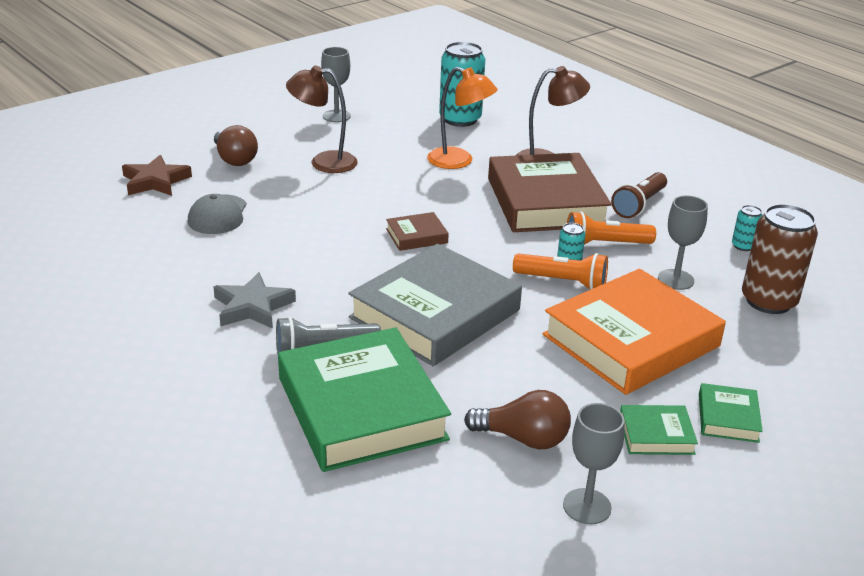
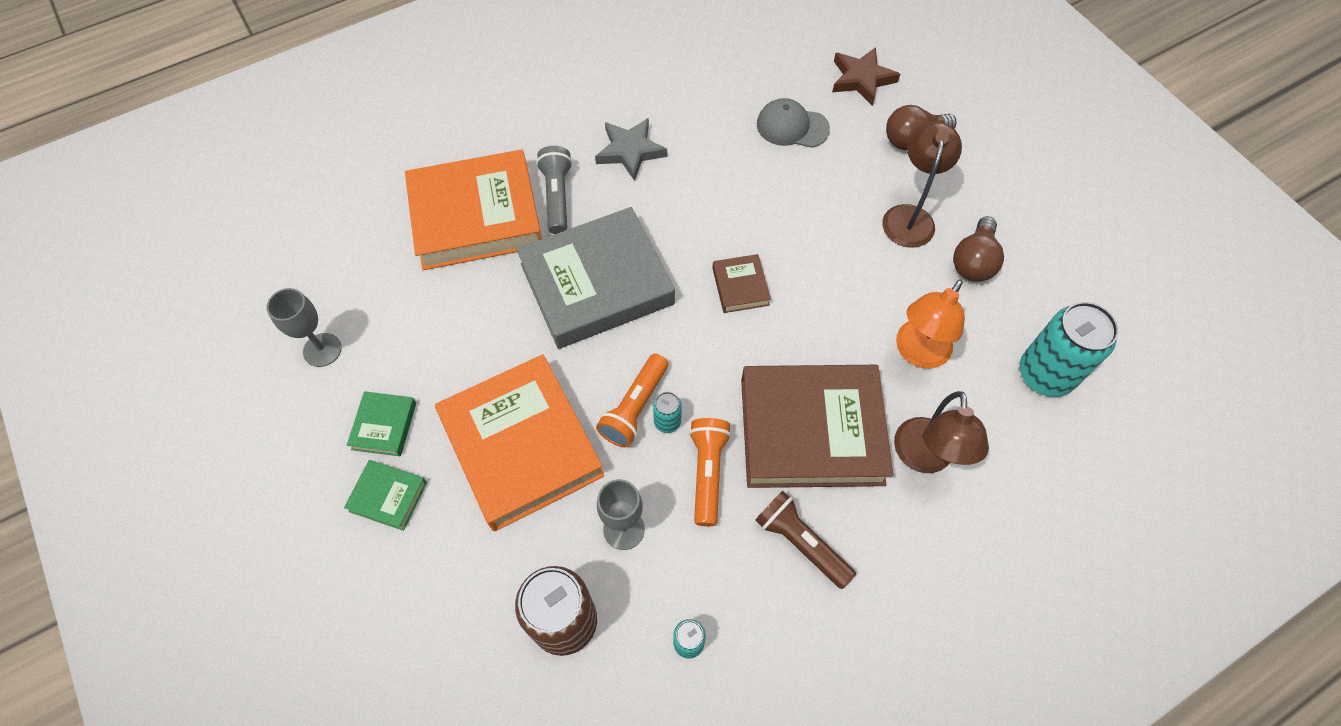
camera: 100 degrees right, 30 degrees up
(336, 116) = (1037, 236): grey goblet -> none
(361, 408) = (476, 217): green book -> orange book
(435, 314) = (597, 284): grey book -> grey book turned 75 degrees counterclockwise
(523, 438) = (410, 322): brown light bulb -> brown light bulb (973, 261)

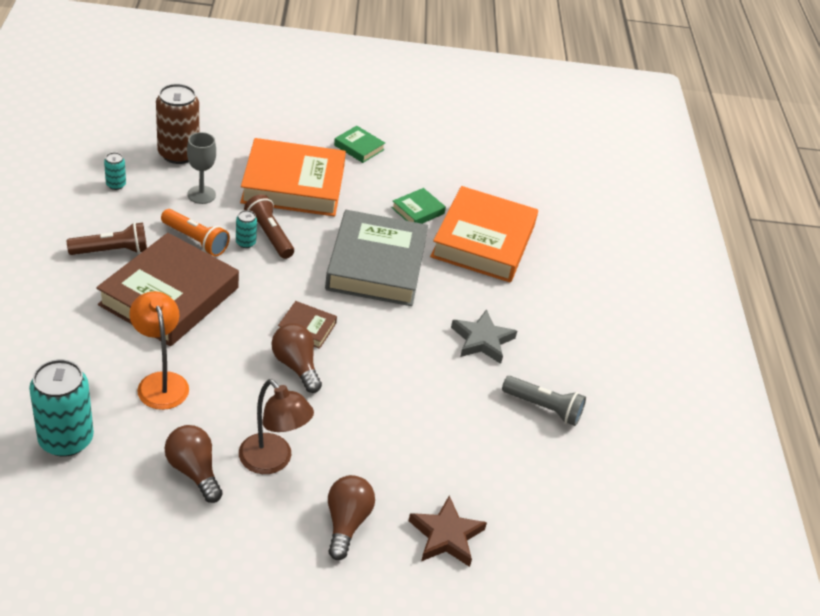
camera: 115 degrees right, 20 degrees down
(322, 350) = (433, 147): grey goblet -> none
(388, 497) = (314, 132): green book -> green book (418, 211)
(557, 197) = (468, 283): grey flashlight -> grey flashlight (543, 408)
(635, 407) = (269, 235): orange flashlight -> brown flashlight
(792, 126) = (429, 449): grey cap -> none
(795, 265) = (296, 366): none -> brown light bulb
(924, 458) = (91, 334): brown lamp -> none

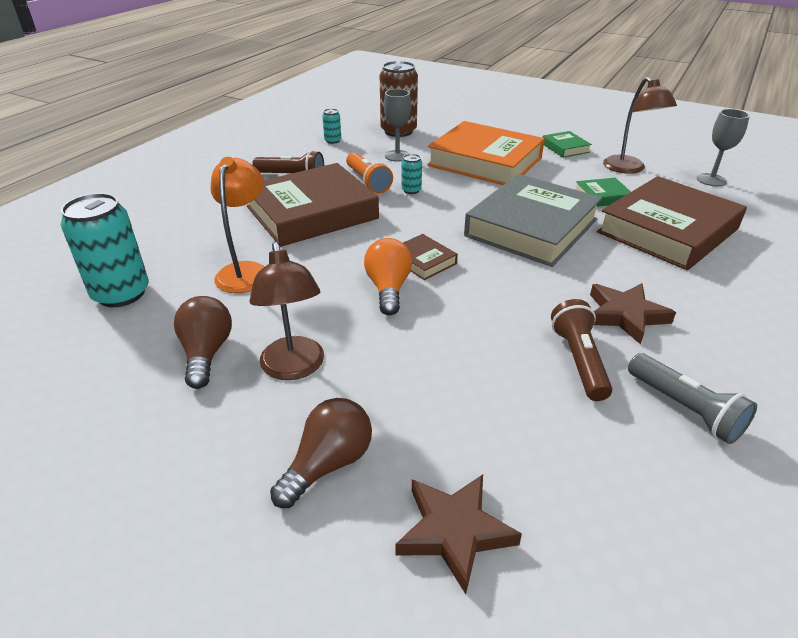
camera: 35 degrees right, 5 degrees down
(269, 235) = (437, 189): brown flashlight -> brown flashlight (579, 360)
(296, 366) = (388, 289): brown light bulb -> orange light bulb
(427, 167) = (628, 169): none -> brown lamp
(482, 340) = (625, 315): grey star -> brown star
(483, 241) = (667, 230): orange book -> brown book
(498, 167) = (711, 180): none -> grey goblet

